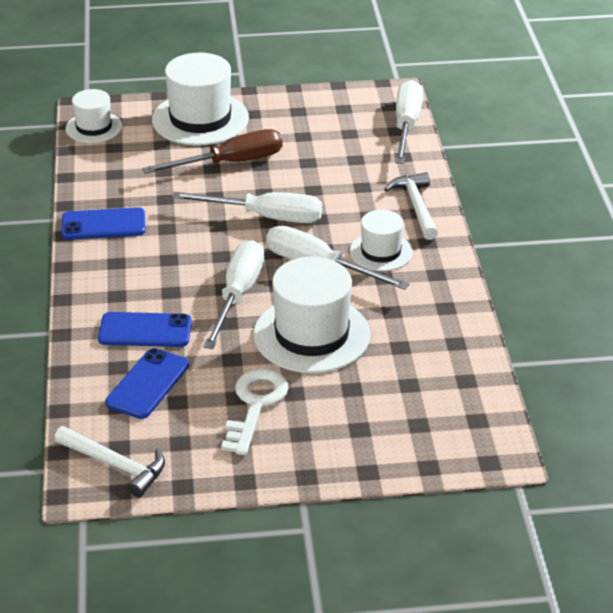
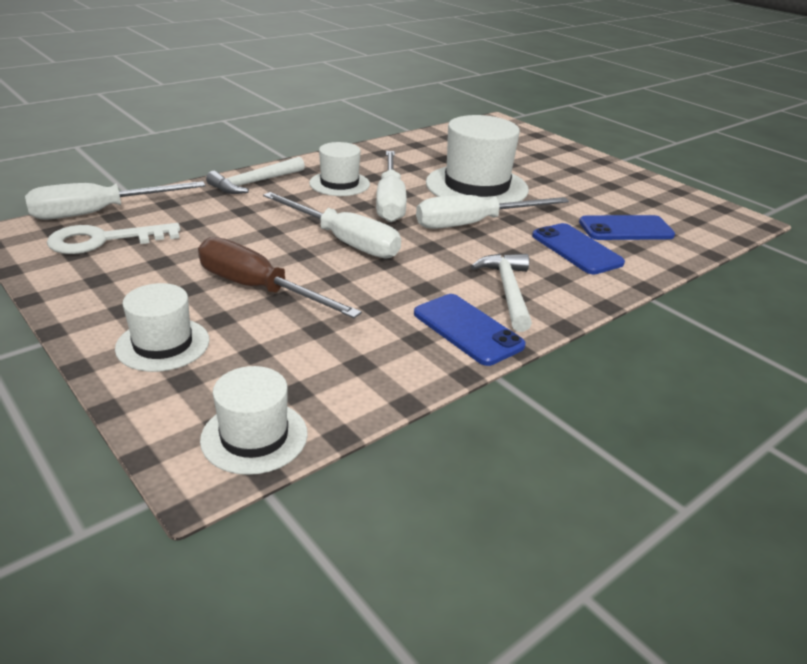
camera: 125 degrees left, 5 degrees down
(115, 465) = (709, 216): white hammer -> white hammer (507, 291)
(200, 119) = (163, 344): white hat -> white hat, size x0.58
(255, 405) = (575, 187): white key -> white key (103, 240)
(266, 217) = (344, 241): white screwdriver -> white screwdriver turned 150 degrees clockwise

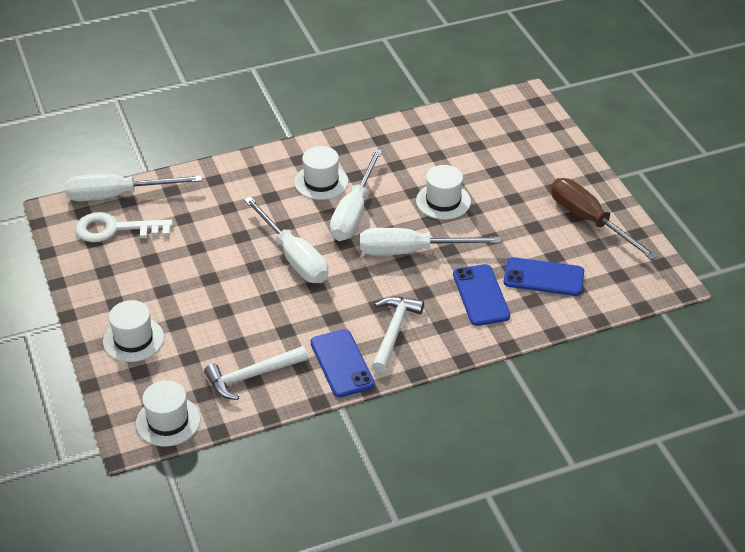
camera: 20 degrees right, 10 degrees up
(255, 183) = (249, 172): white hammer -> white hammer (252, 376)
(259, 289) = (211, 299): brown screwdriver -> brown screwdriver (589, 221)
(476, 186) = (443, 201): white hat -> white hat, size x0.58

